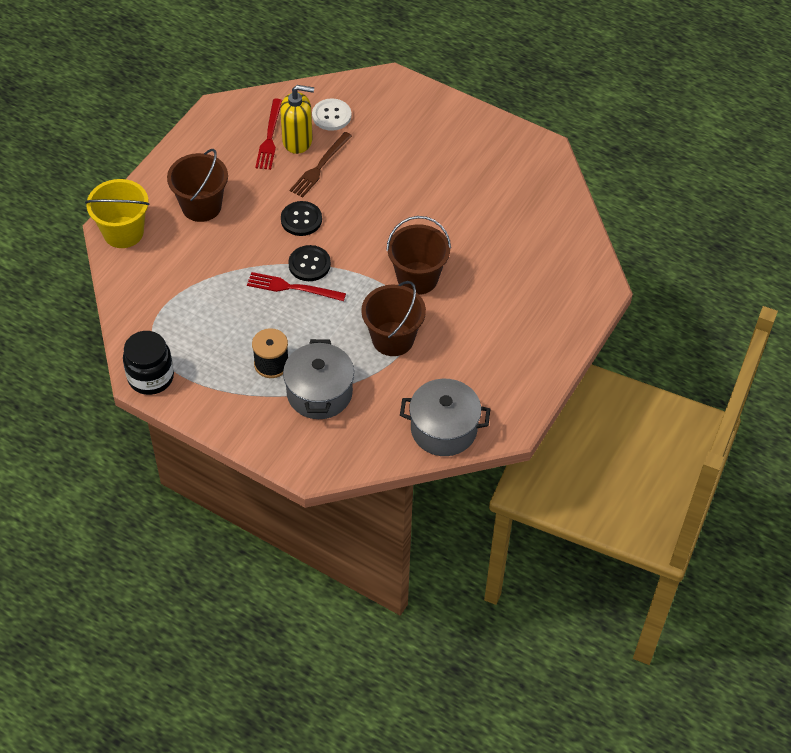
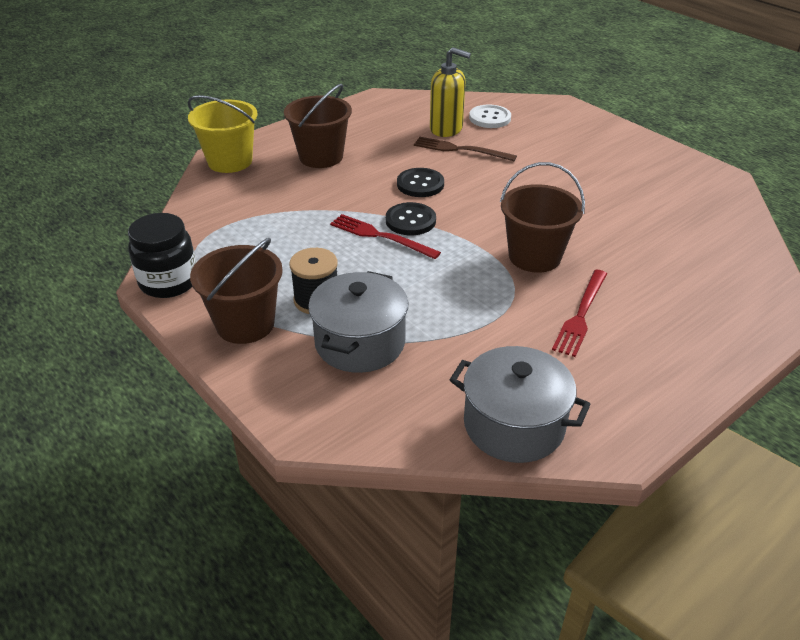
camera: 20 degrees right, 15 degrees down
(269, 137) = (419, 122): red fork -> red fork (581, 314)
(320, 166) = (460, 150): brown fork -> brown fork turned 60 degrees clockwise
(393, 339) = (480, 307): brown bucket -> brown bucket (245, 324)

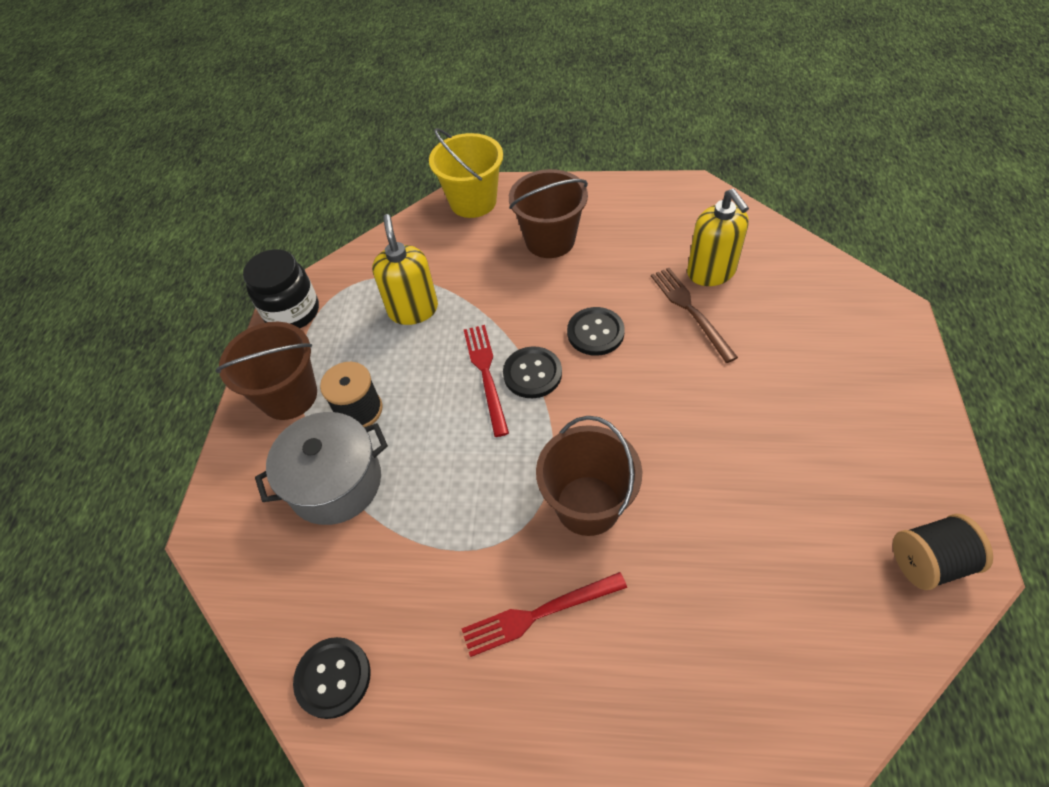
camera: 50 degrees right, 15 degrees up
(273, 233) = (413, 309): none -> yellow soap dispenser
(490, 118) = (778, 283): white button -> none
(514, 425) = (333, 678): grey pot -> black button
(709, 185) = (928, 562): none -> black spool

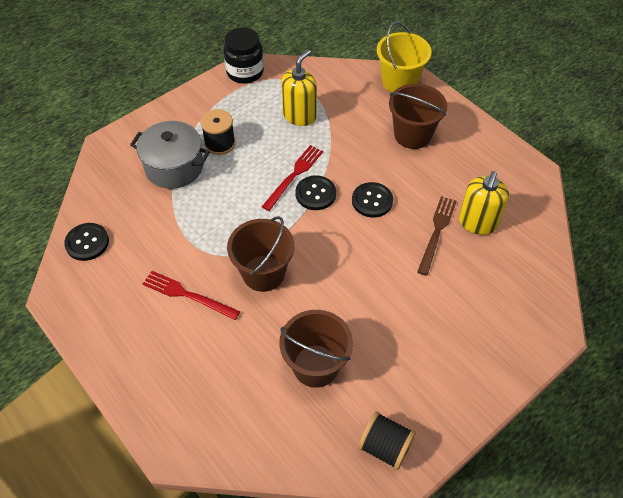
camera: 40 degrees right, 0 degrees up
(289, 396) = (199, 111): brown bucket -> brown bucket (315, 366)

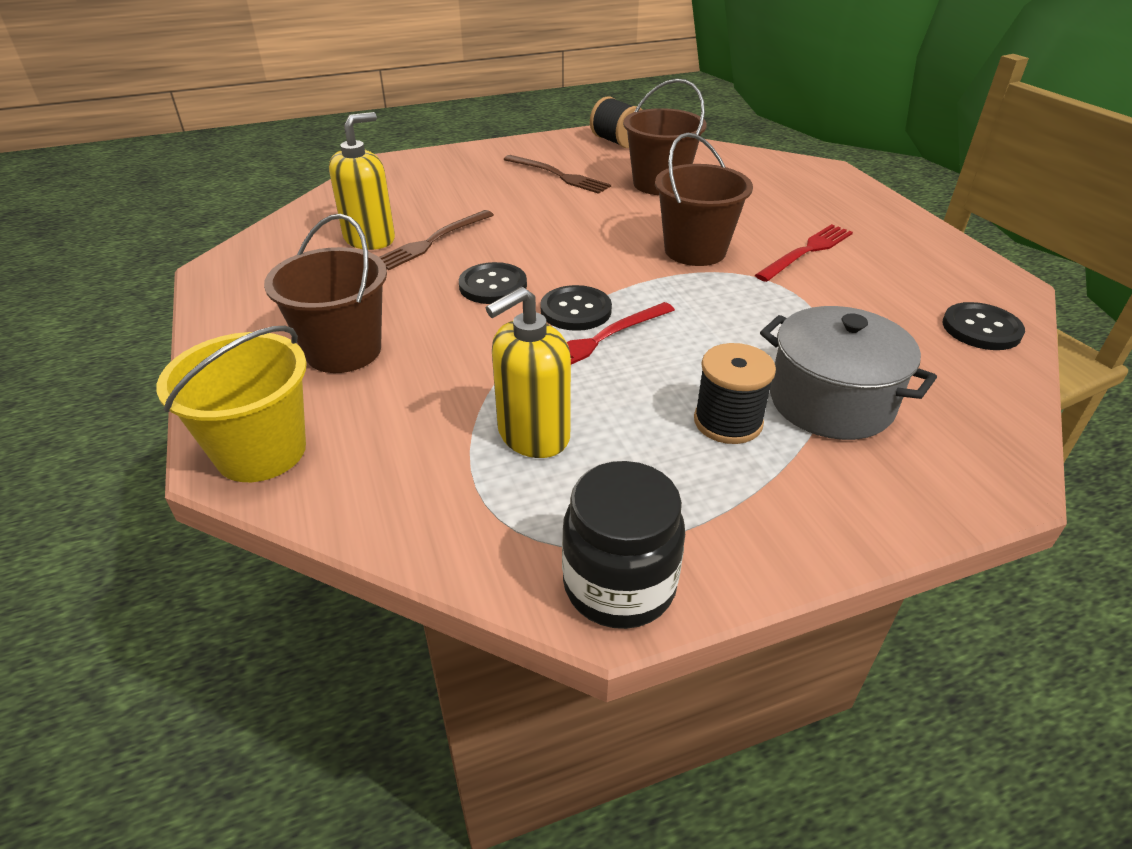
camera: 160 degrees left, 15 degrees down
(187, 295) = (807, 251): red fork -> red fork turned 90 degrees counterclockwise
(404, 353) = (558, 175): none -> brown fork

